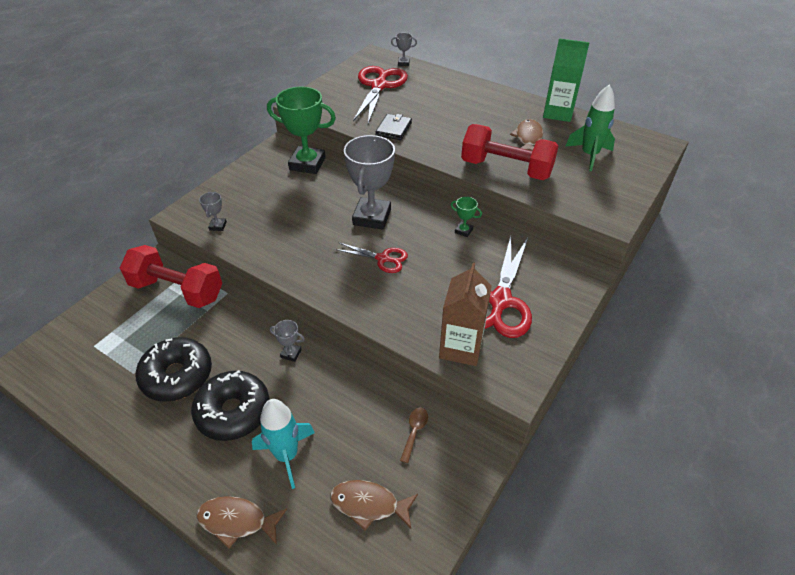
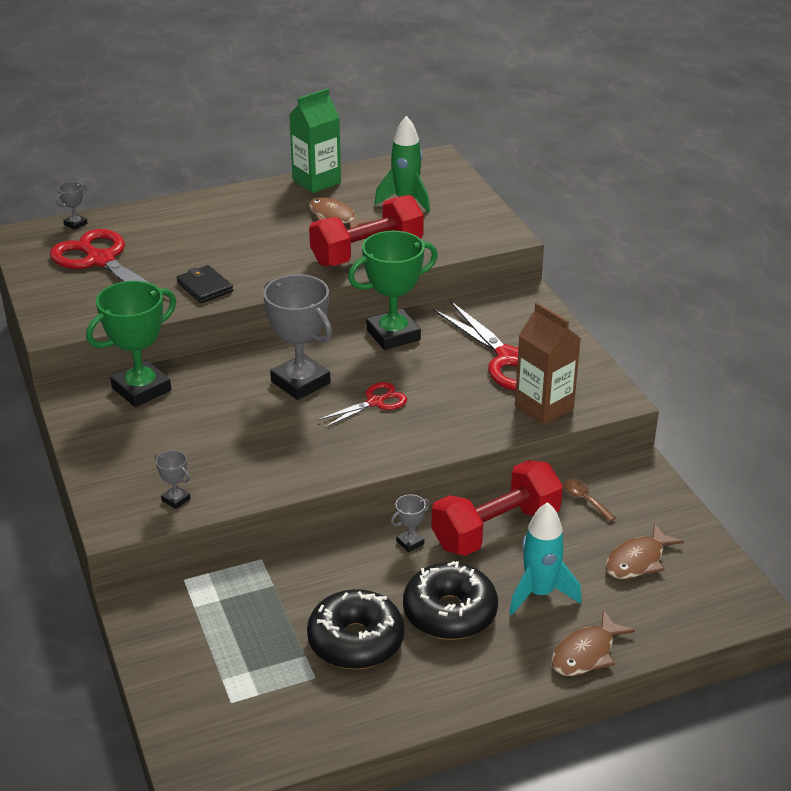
camera: 55 degrees left, 10 degrees down
(177, 290) = (210, 600): red dumbbell -> red dumbbell (496, 529)
(463, 231) = (393, 335): green trophy -> green trophy, size x2.31

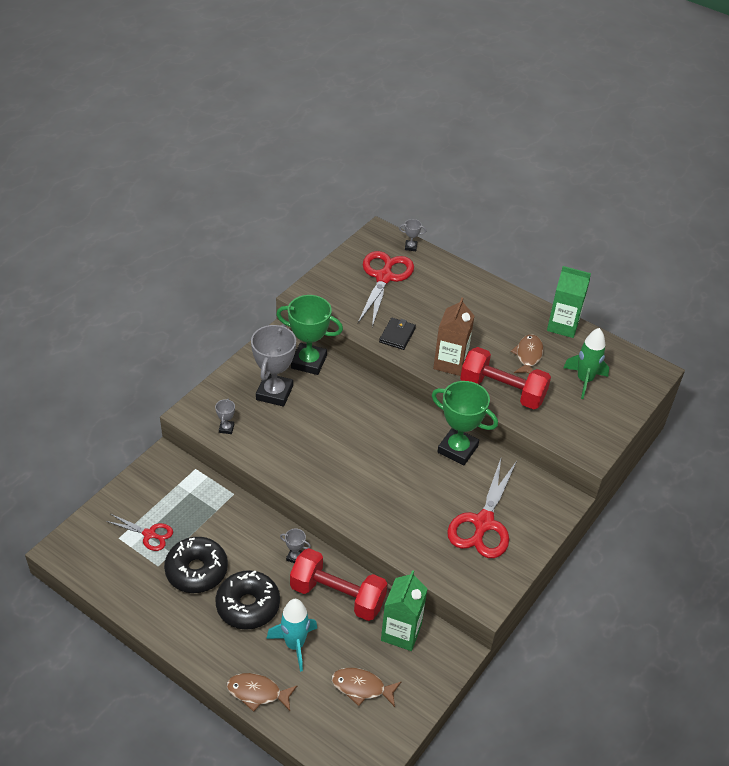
camera: 55 degrees right, 10 degrees up
(300, 382) = (372, 428): grey trophy -> grey trophy (274, 393)
(375, 402) = (381, 474): red scissors -> red scissors (149, 534)
(544, 407) = (445, 564): brown carton -> brown carton (450, 363)
(585, 500) = (401, 632): brown spoon -> green carton

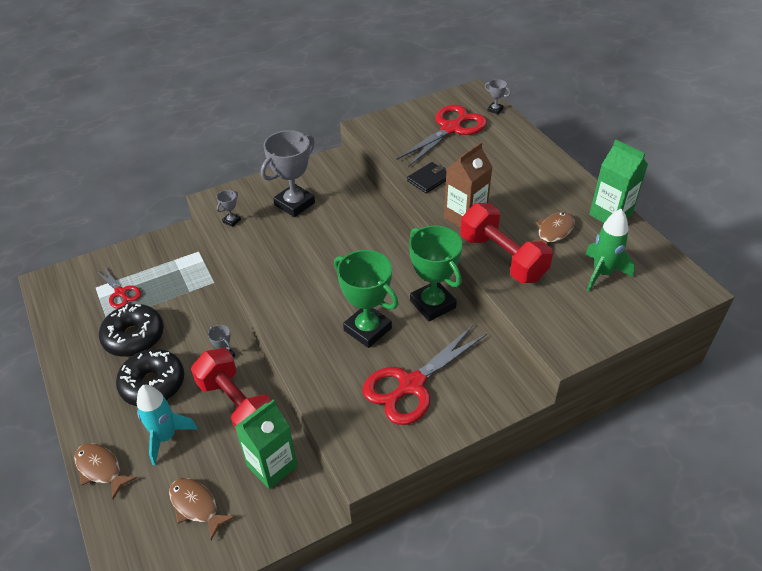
camera: 30 degrees right, 0 degrees up
(309, 362) = (344, 187): green trophy -> green trophy (367, 329)

